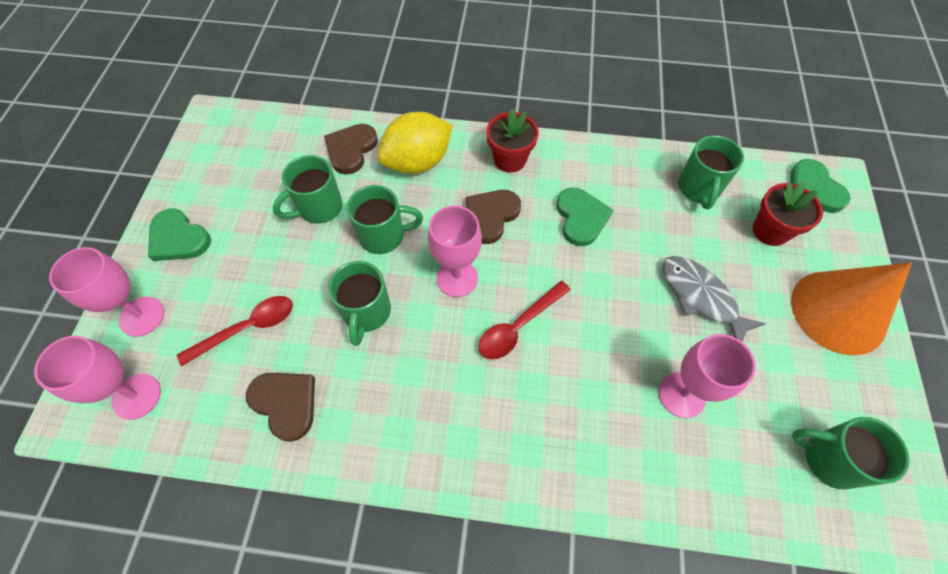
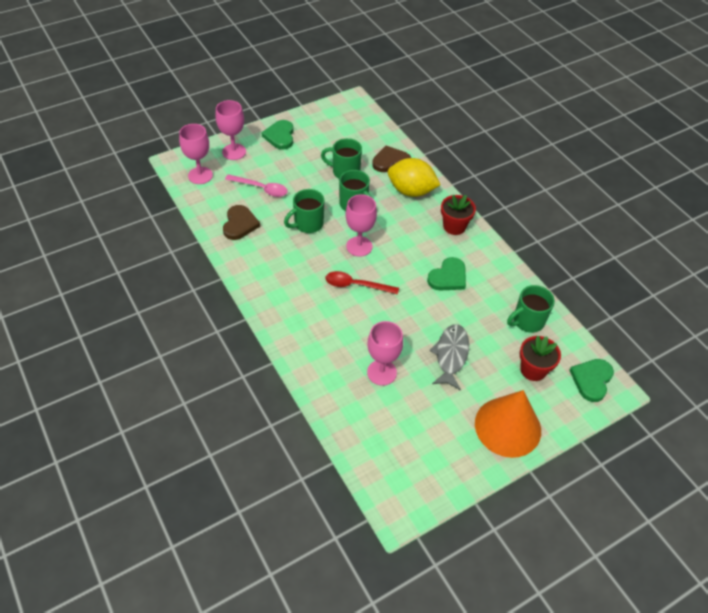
camera: 50 degrees right, 10 degrees down
(247, 328) = (261, 188): red spoon -> pink spoon
(491, 216) = (409, 239): brown heart -> none
(829, 459) = (404, 455): green mug -> none

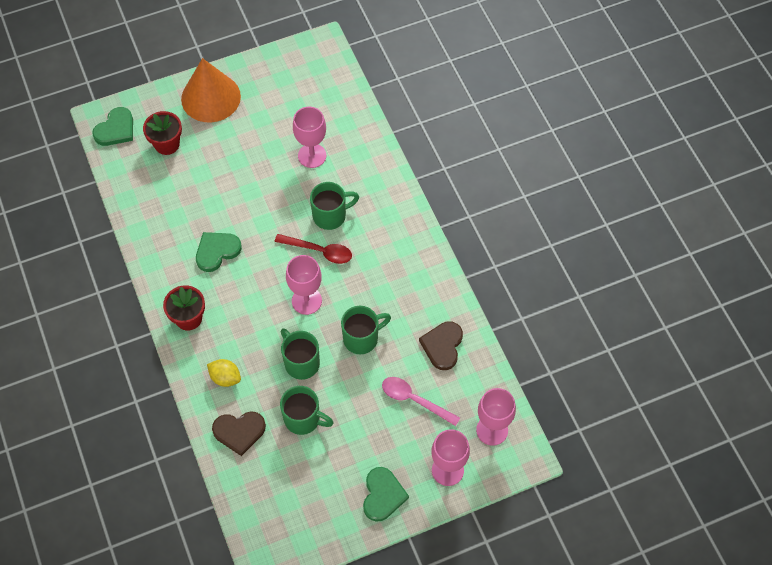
camera: 170 degrees left, 10 degrees up
(411, 191) = (225, 378): yellow lemon -> yellow lemon, size x0.56
(451, 355) = (241, 166): grey fish -> none
(527, 321) = (151, 193): green mug -> green mug (330, 215)

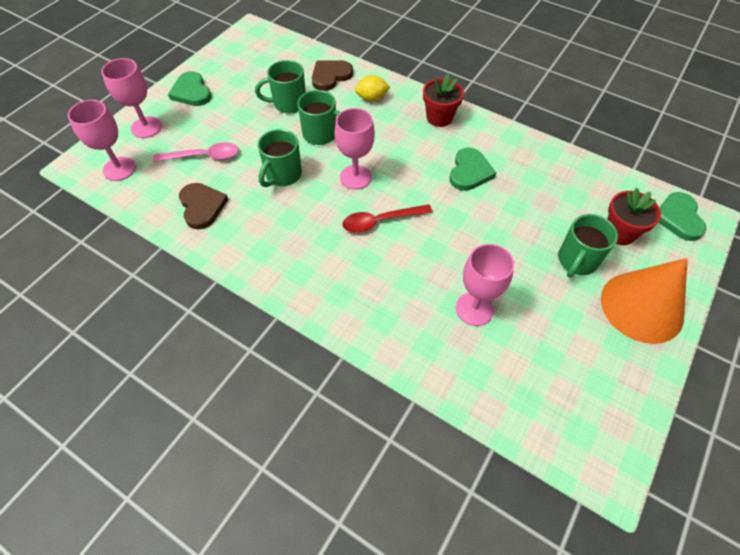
camera: 145 degrees right, 5 degrees down
(330, 215) = (398, 259): green mug -> green mug (576, 261)

